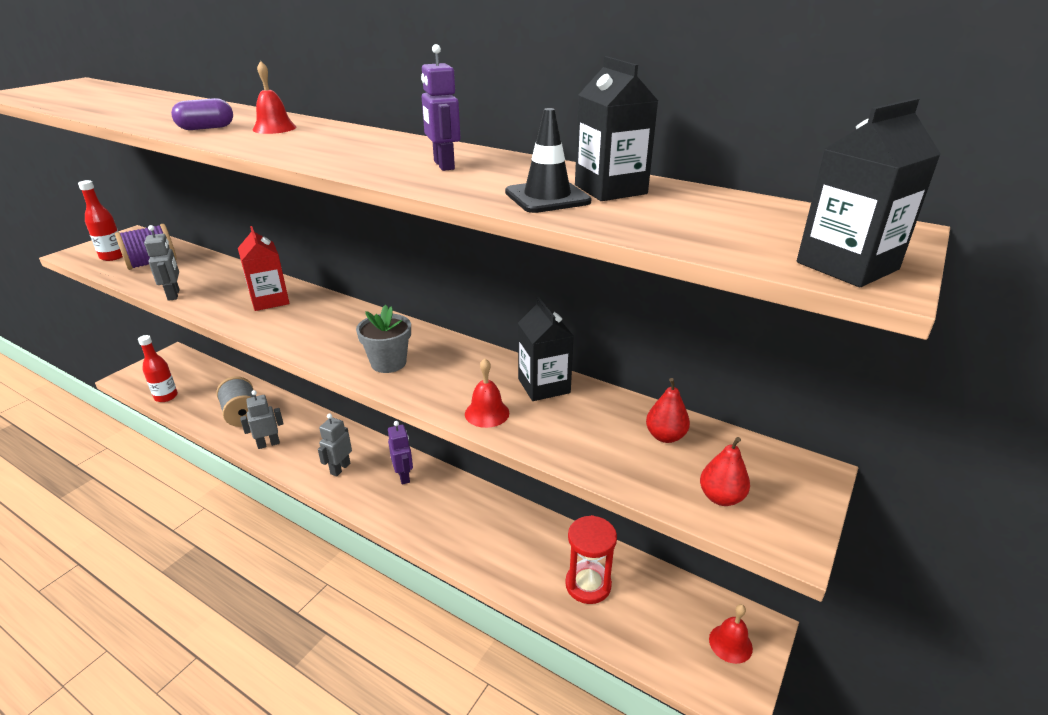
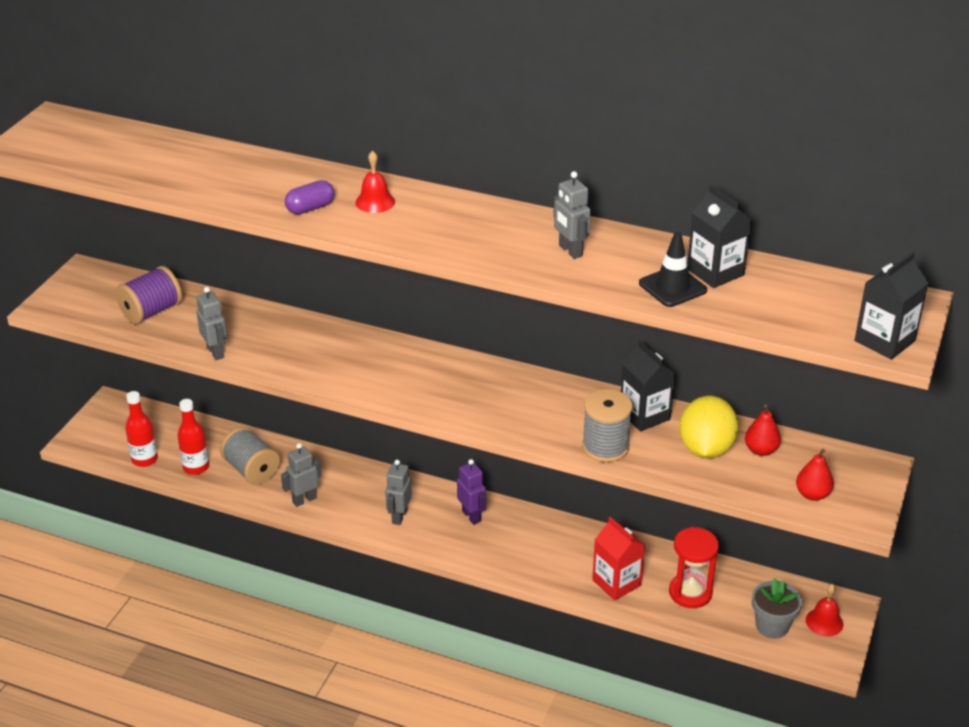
camera: 10 degrees left, 5 degrees up
(113, 256) = (96, 306): red bottle -> red bottle (196, 467)
(269, 300) = (325, 348): red carton -> red carton (616, 583)
(388, 363) = (492, 408): grey flower pot -> grey flower pot (772, 626)
(443, 165) = (570, 251): purple robot -> grey robot
(487, 413) = (605, 447): red bell -> grey spool
(600, 427) = (706, 449): none -> yellow lemon

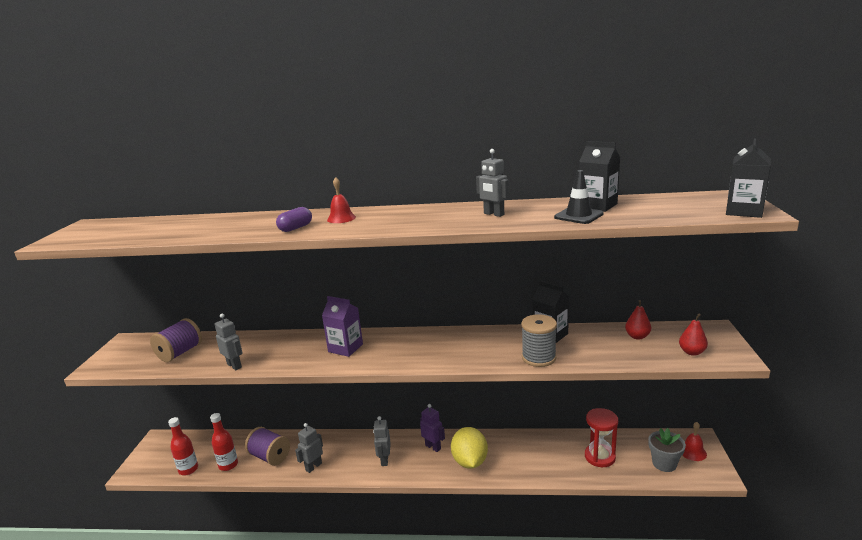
camera: 15 degrees left, 15 degrees down
(252, 470) = (270, 457): grey spool -> purple spool
(364, 362) = (345, 348): none -> purple carton
(616, 583) = (550, 464): red carton -> none
(706, 449) = (603, 344): yellow lemon -> yellow lemon (470, 462)

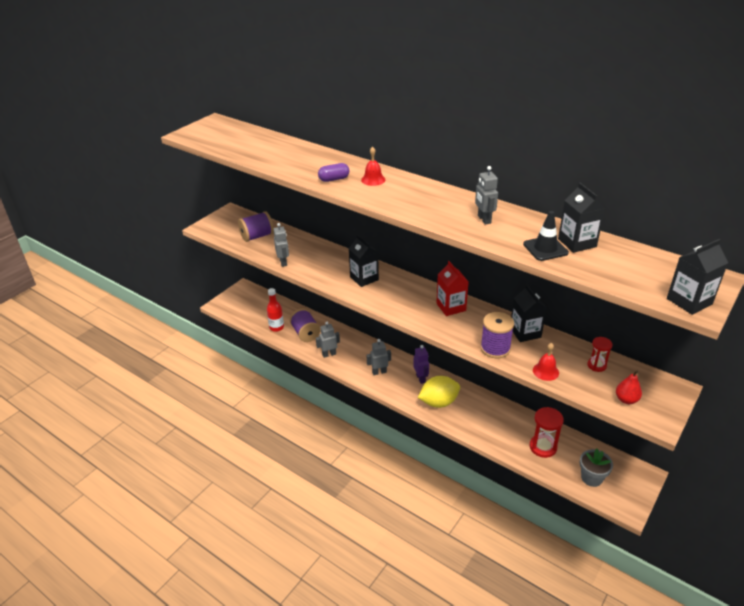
camera: 30 degrees right, 15 degrees up
(188, 469) = (251, 319): red bottle -> none
(345, 348) = (364, 278): purple carton -> black carton
(384, 460) = (379, 372): grey robot -> grey robot turned 45 degrees clockwise
(460, 340) = (451, 307): none -> red carton
(470, 462) = (438, 402): yellow lemon -> yellow lemon turned 45 degrees clockwise
(538, 358) = (495, 348): grey spool -> purple spool
(637, 336) = (596, 365): red pear -> red hourglass
(692, 452) = (627, 481): red bell -> red bell (545, 371)

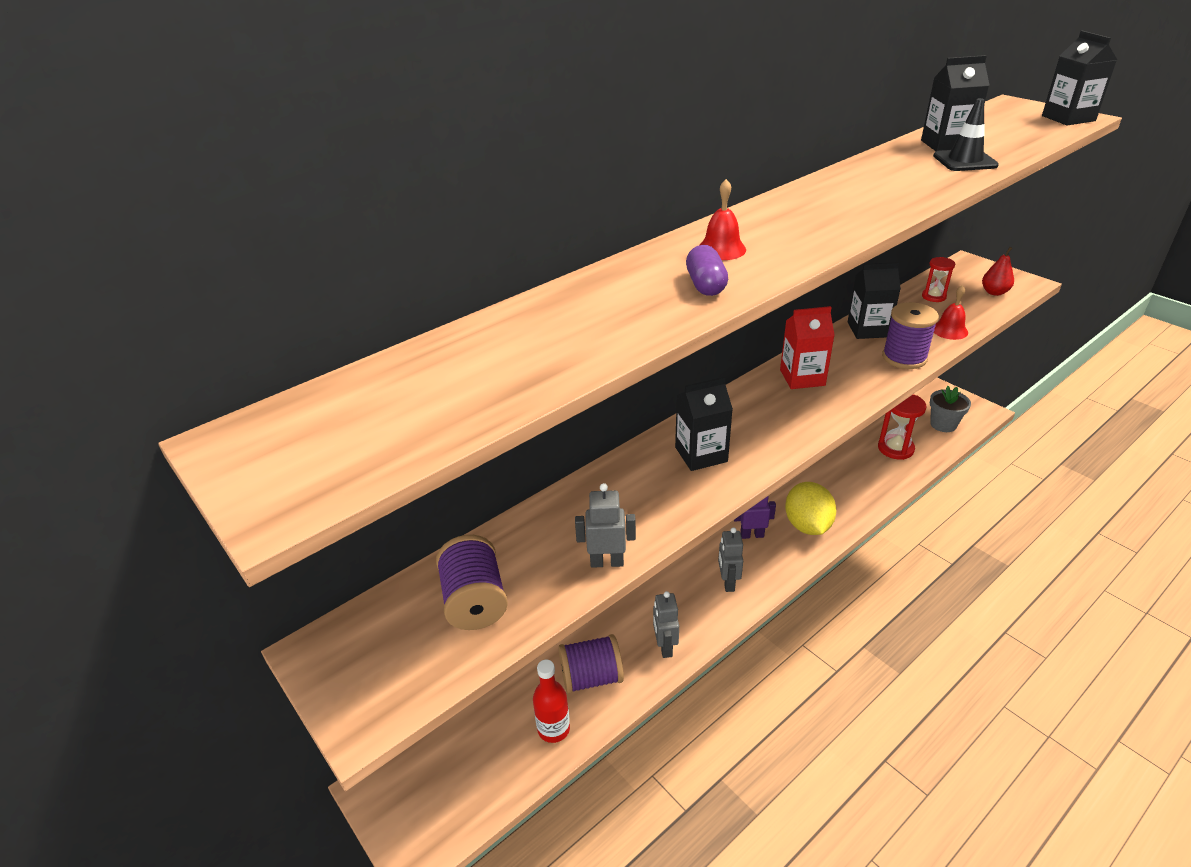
camera: 75 degrees left, 0 degrees up
(484, 219) = (882, 184): grey robot -> none

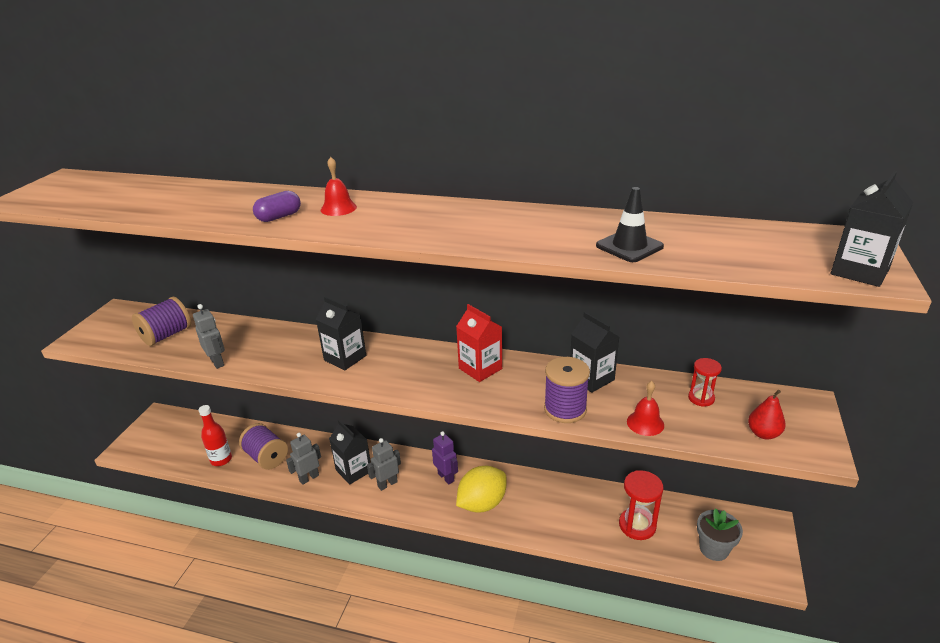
camera: 55 degrees right, 5 degrees down
(946, 145) = (663, 232): black carton -> black carton (354, 470)

